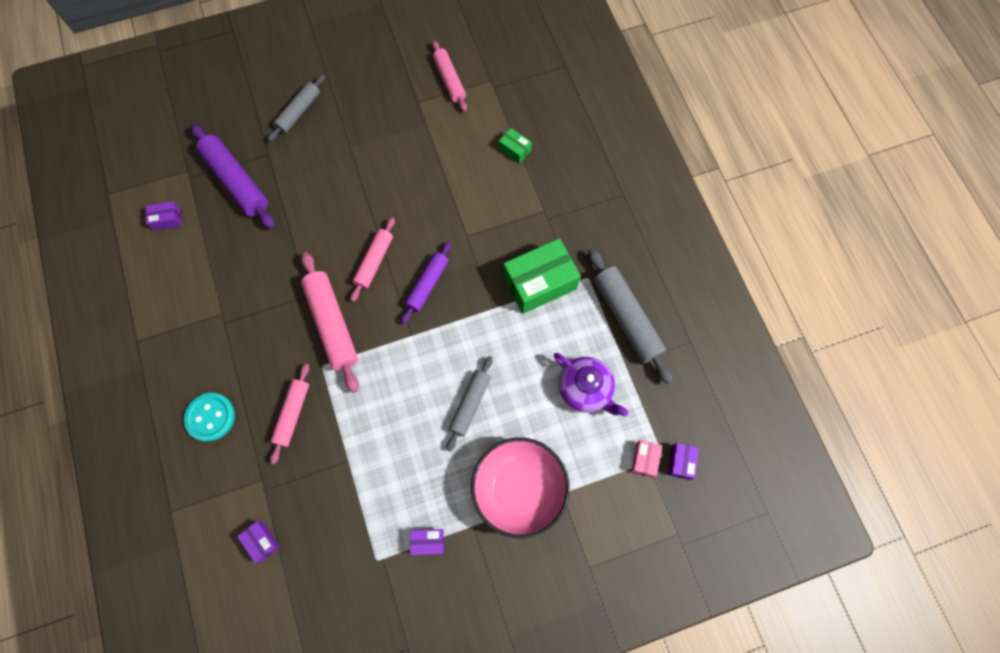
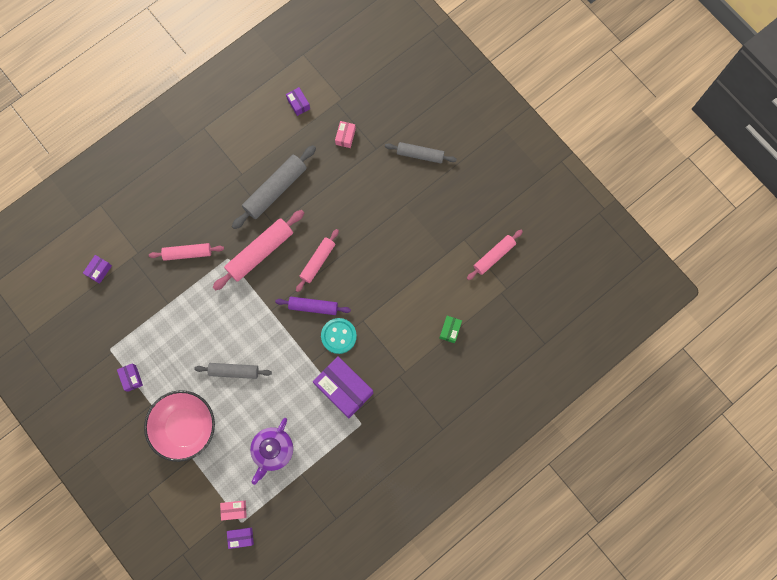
camera: 70 degrees right, 5 degrees up
(210, 417) = (168, 201): turquoise button -> turquoise button (338, 336)
(236, 181) = (345, 137): purple rolling pin -> pink box
(374, 262) = (317, 261): pink rolling pin -> pink rolling pin turned 60 degrees counterclockwise
(540, 283) = (344, 389): green box -> purple box
(627, 318) = (338, 464): grey rolling pin -> grey rolling pin (275, 190)

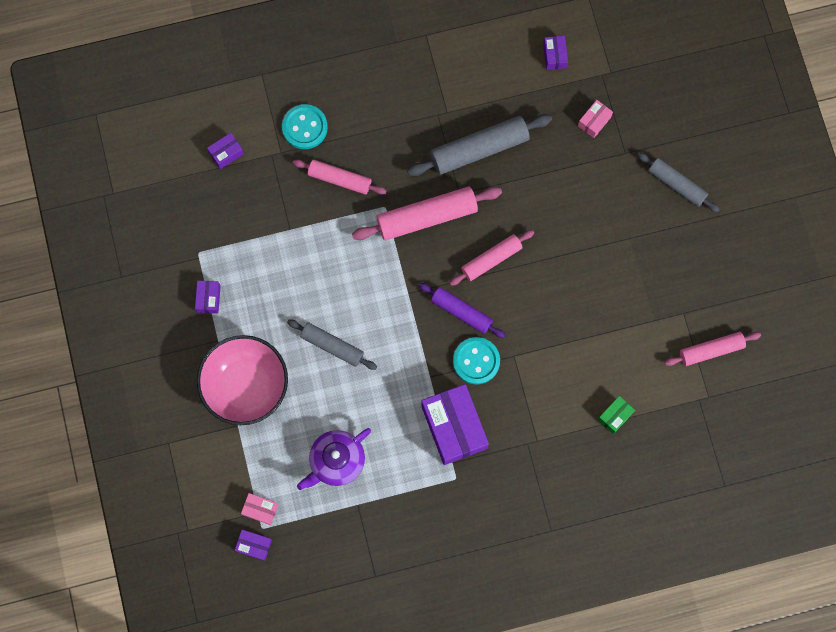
camera: 25 degrees right, 0 degrees up
(147, 228) = (304, 127): none -> turquoise button

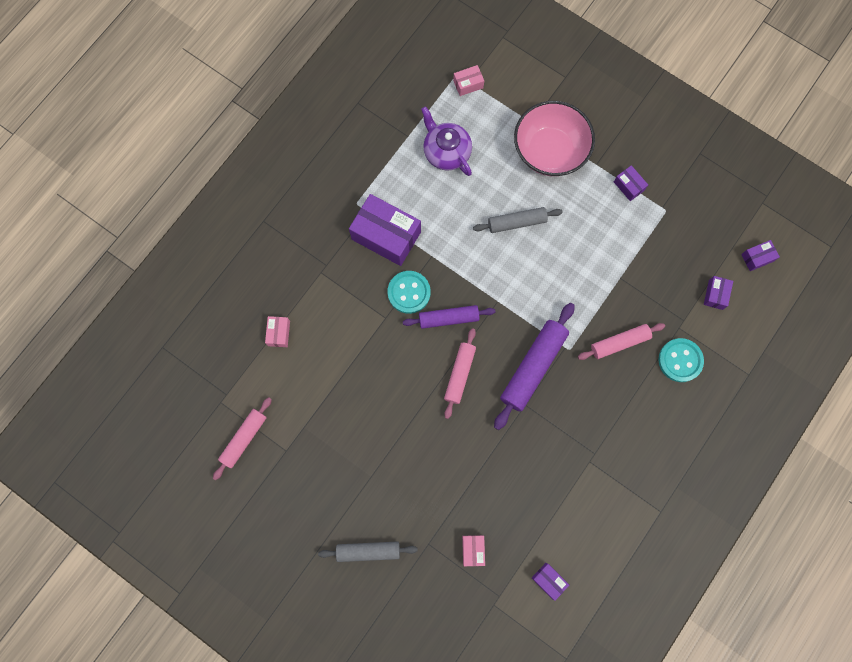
camera: 140 degrees right, 0 degrees up
(254, 545) = (452, 60): purple box -> purple box (757, 258)
(336, 461) = (446, 151): purple teapot -> purple teapot turned 45 degrees counterclockwise
(427, 217) = (533, 367): pink rolling pin -> purple rolling pin
(479, 149) = (540, 452): grey rolling pin -> none
(615, 416) = (279, 333): green box -> pink box

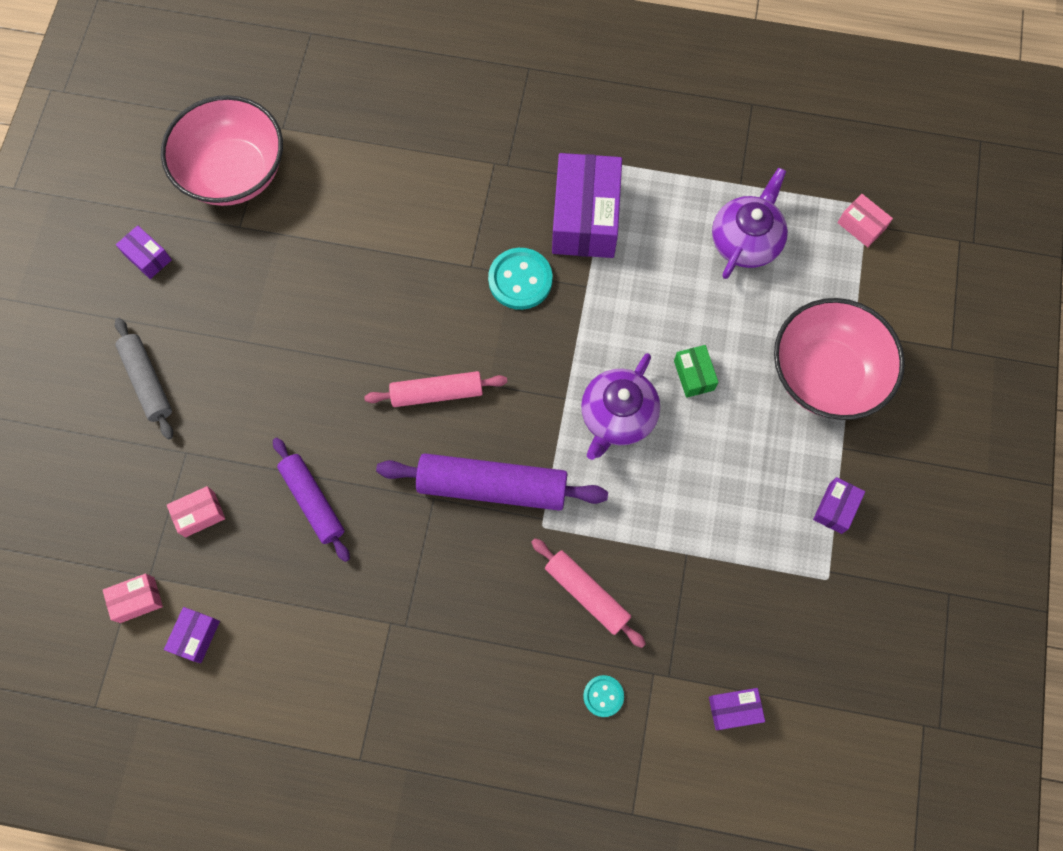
camera: 65 degrees right, 5 degrees down
(244, 439) = (234, 173): pink rolling pin -> pink bowl
(279, 333) = (389, 151): pink box -> pink box (137, 600)
(448, 318) = (508, 345): purple rolling pin -> purple rolling pin (312, 501)
(516, 222) = (693, 375): grey rolling pin -> green box
(522, 277) = (617, 416): none -> purple teapot
(680, 360) = (603, 696): turquoise button -> turquoise button, size x0.56
(757, 258) = (828, 752): purple box -> purple box (148, 257)

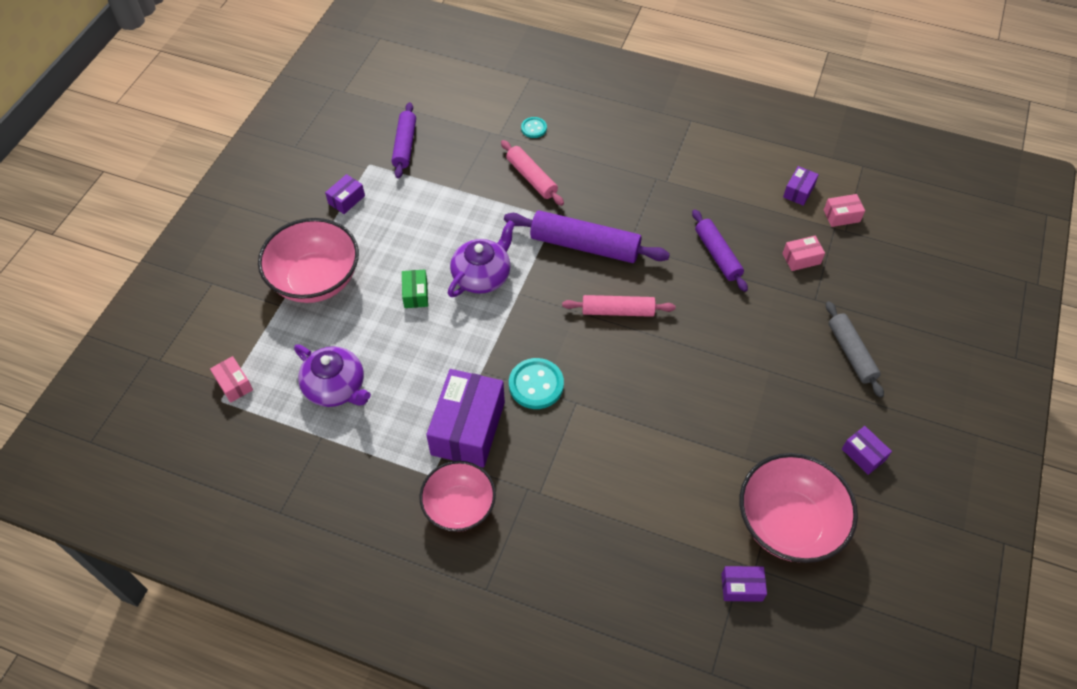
camera: 170 degrees left, 15 degrees down
(573, 136) = (459, 507): none -> pink bowl
(734, 709) = (454, 112): purple box -> purple box (741, 587)
(746, 240) = (336, 387): purple teapot -> purple teapot turned 90 degrees counterclockwise
(788, 625) = (404, 145): none -> purple rolling pin

